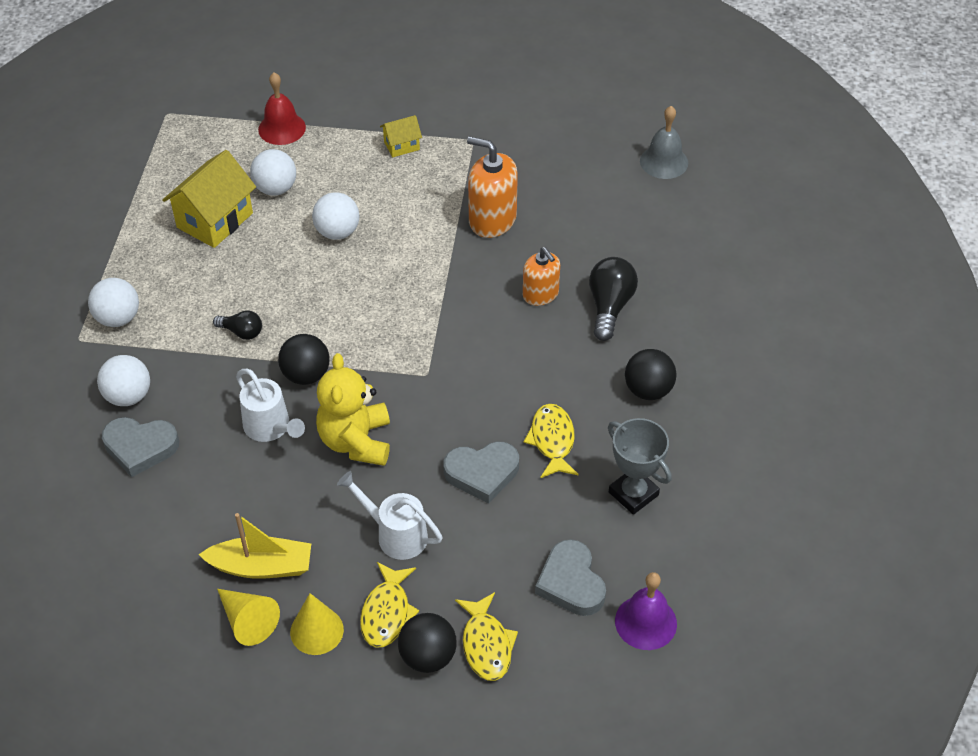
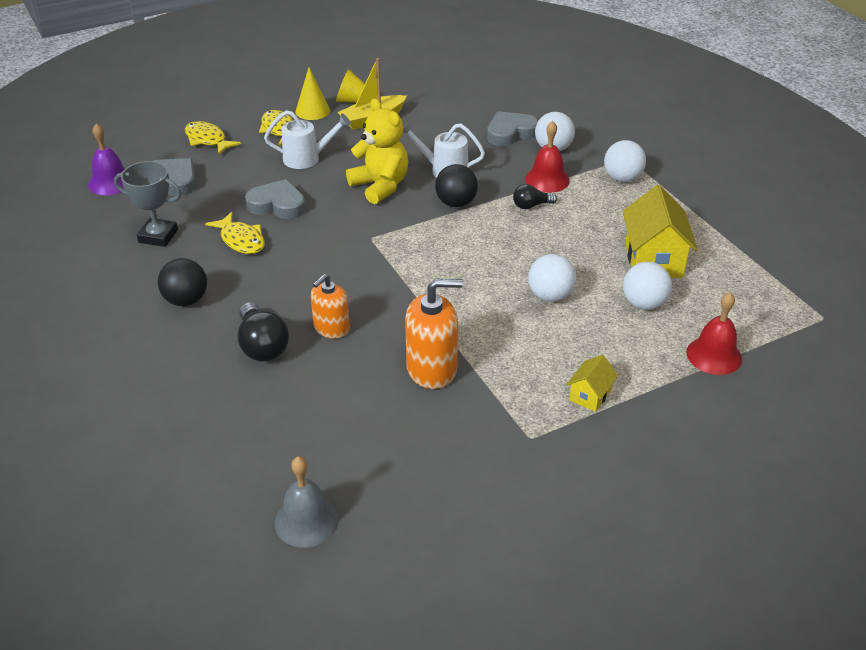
camera: 145 degrees right, 10 degrees down
(188, 356) = (547, 180): none -> red bell
(428, 656) = (239, 124): black ball -> none
(482, 473) = (277, 205): grey heart -> grey heart turned 60 degrees clockwise
(540, 294) = (331, 328): orange soap dispenser -> orange soap dispenser turned 75 degrees counterclockwise

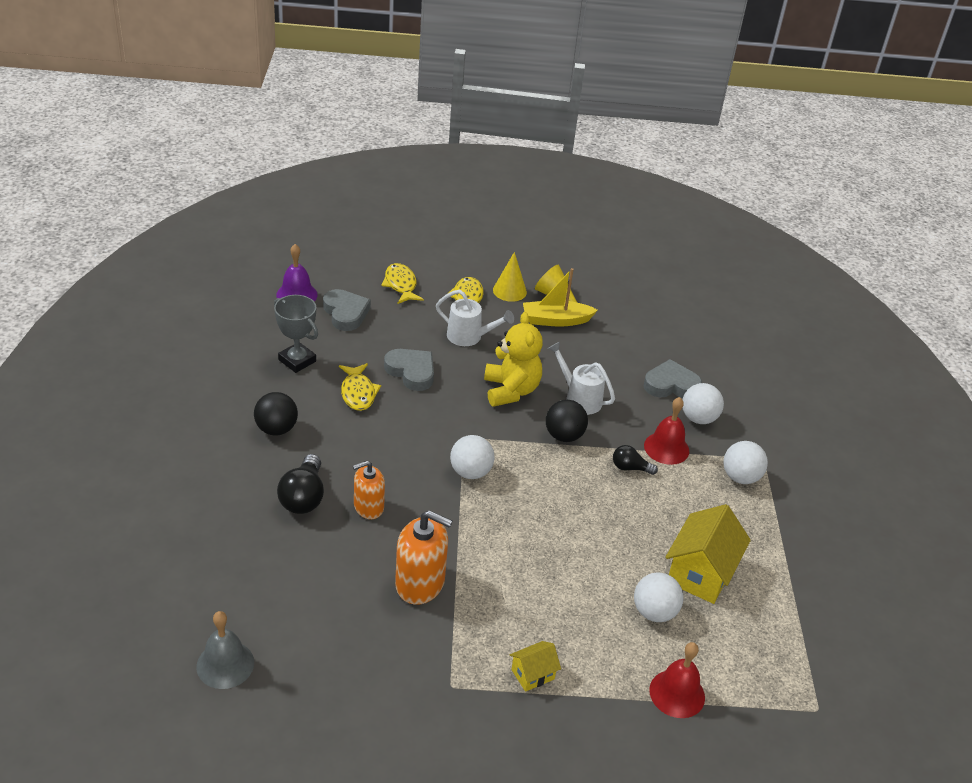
camera: 25 degrees right, 0 degrees up
(550, 296) = (575, 564): white ball -> white ball (470, 472)

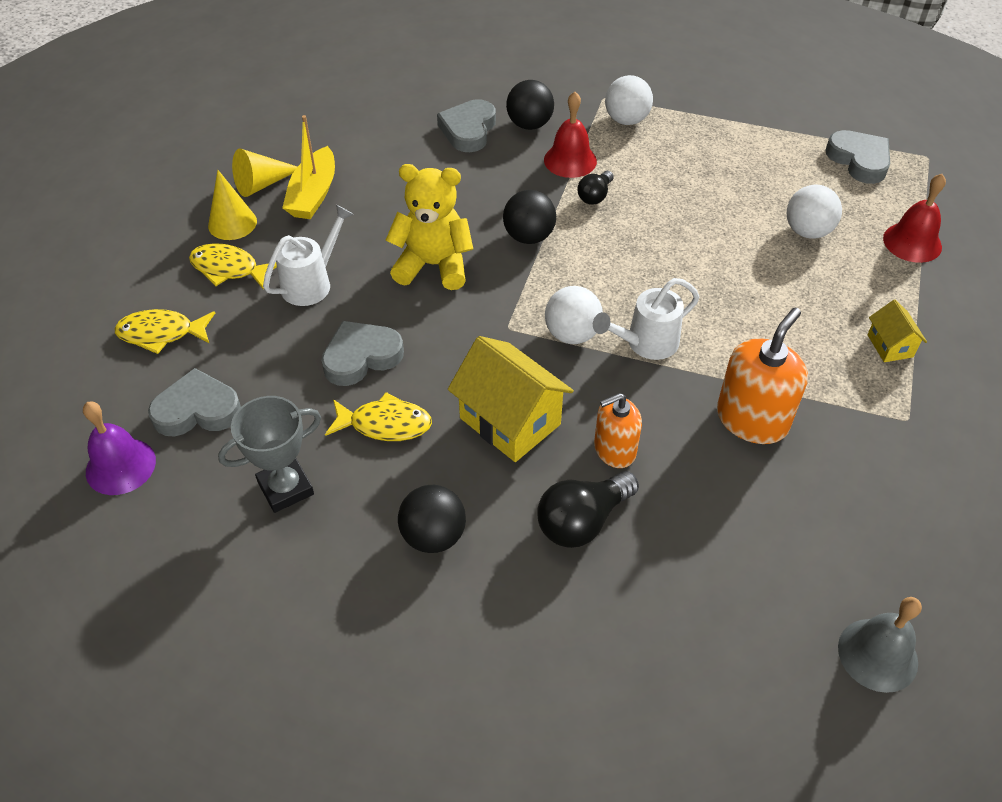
camera: 70 degrees left, 10 degrees up
(303, 497) = (582, 521): black light bulb -> black light bulb turned 120 degrees clockwise
(368, 507) = (614, 450): orange soap dispenser -> orange soap dispenser turned 75 degrees clockwise
(579, 398) = (467, 209): white watering can -> white watering can (645, 343)
(698, 418) = (529, 124): white ball -> black ball
(700, 573) = (757, 184): yellow house -> yellow house (510, 421)
(779, 650) = (859, 160): none -> grey heart

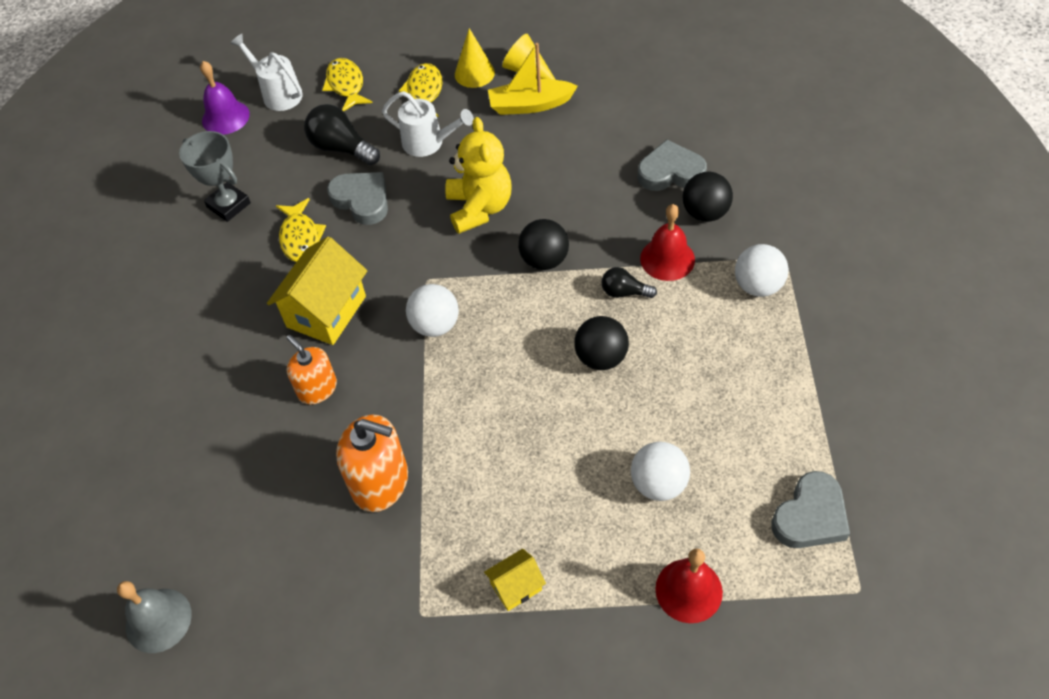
camera: 75 degrees right, 5 degrees up
(197, 410) = (283, 133): grey heart -> none
(433, 536) = (207, 300): black ball -> black ball (601, 357)
(582, 521) = (241, 386): black light bulb -> black light bulb (341, 148)
(645, 343) = (444, 380): white watering can -> white watering can (278, 93)

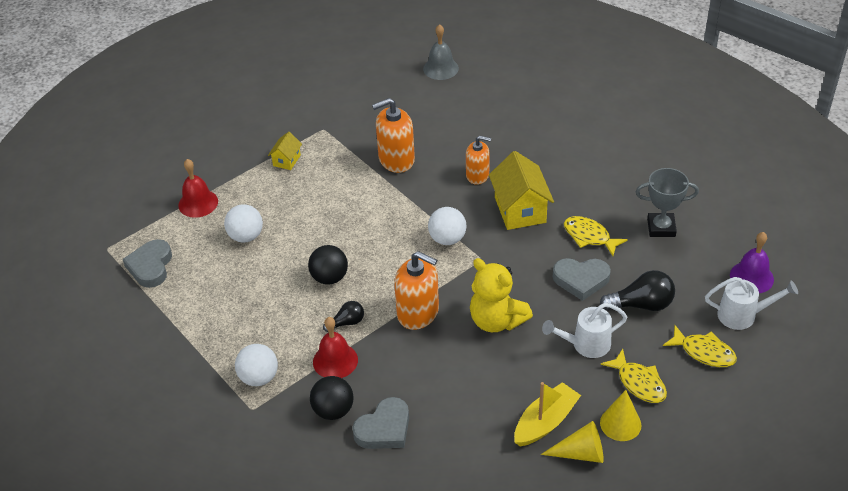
camera: 140 degrees right, 10 degrees down
(544, 260) = (418, 312): black ball -> orange soap dispenser

